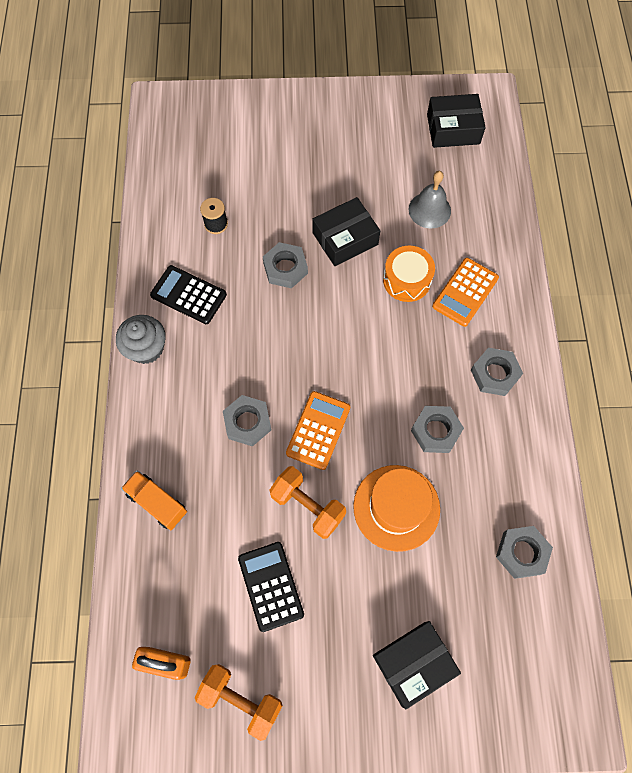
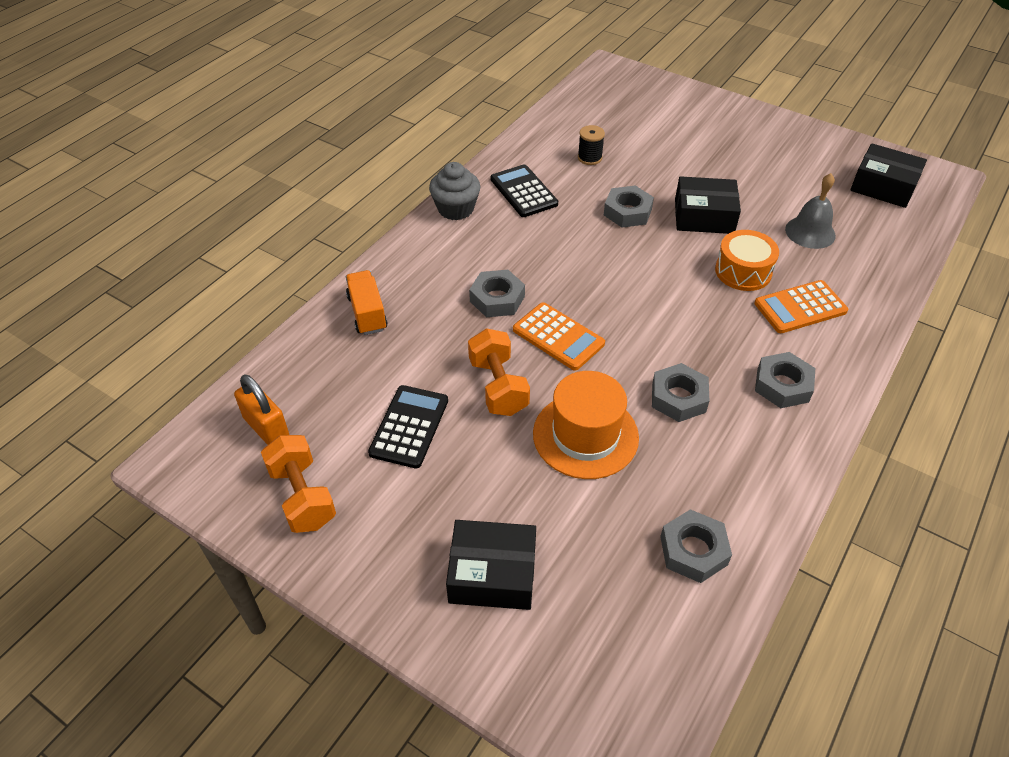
camera: 35 degrees right, 20 degrees down
(318, 430) = (558, 337): orange calculator -> orange calculator turned 75 degrees clockwise

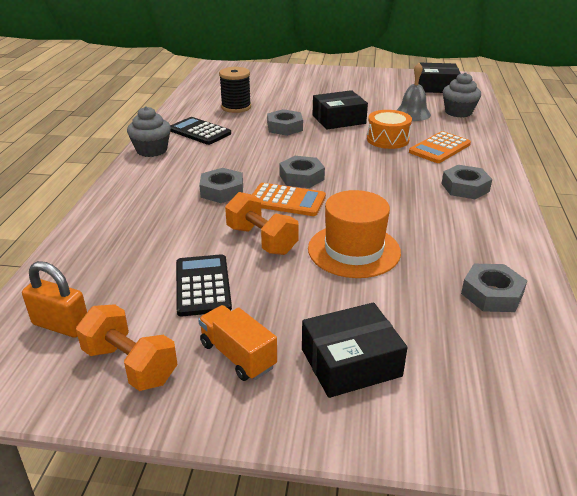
camera: 25 degrees left, 15 degrees down
(367, 313) = (115, 224): orange truck -> orange truck (238, 355)
(589, 158) = (236, 107): black spool -> black spool, size x1.57
(678, 398) = (402, 211): grey nut -> grey nut (301, 177)
(877, 247) = (458, 112): none -> grey cupcake

